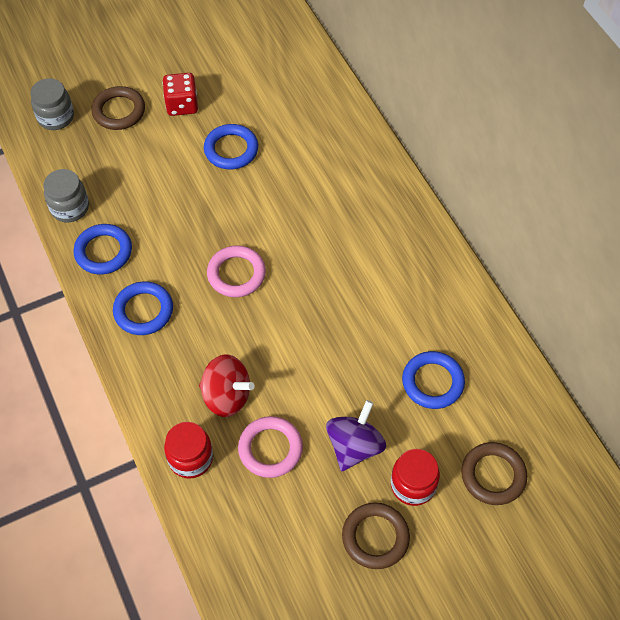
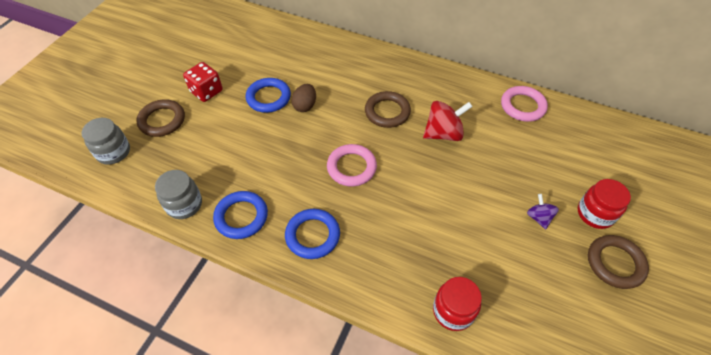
camera: 40 degrees left, 5 degrees down
(227, 396) = (430, 248): red spinning top -> red spinning top (443, 133)
(256, 181) = (305, 106): none -> brown egg
(270, 449) = (494, 260): pink ring -> pink ring (522, 106)
(354, 446) = (538, 217): purple spinning top -> purple spinning top, size x0.56
(432, 382) = (534, 147): blue ring -> none
(493, 475) = (624, 174): brown ring -> brown ring (387, 112)

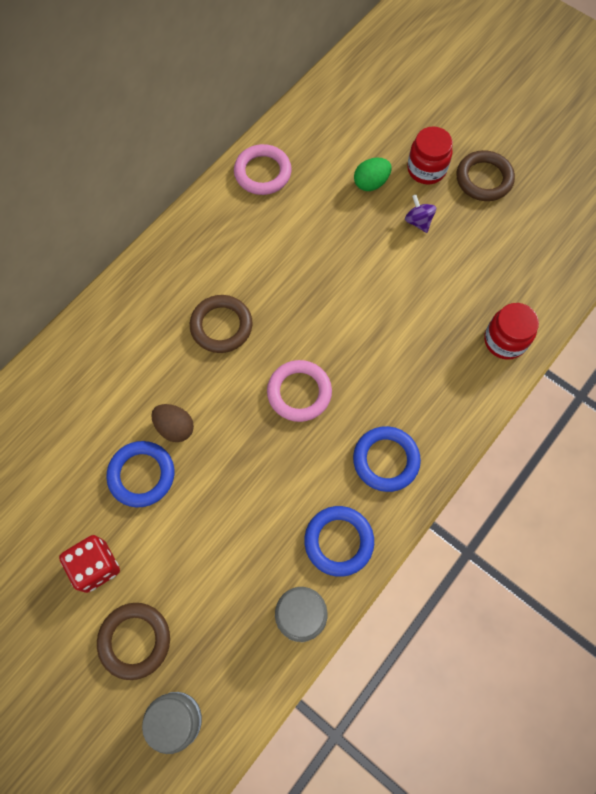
camera: 75 degrees left, 15 degrees up
(443, 133) = (278, 273): red spinning top -> none
(538, 217) = (418, 221): purple spinning top -> purple spinning top turned 60 degrees clockwise
(555, 176) = (371, 183): none -> green egg

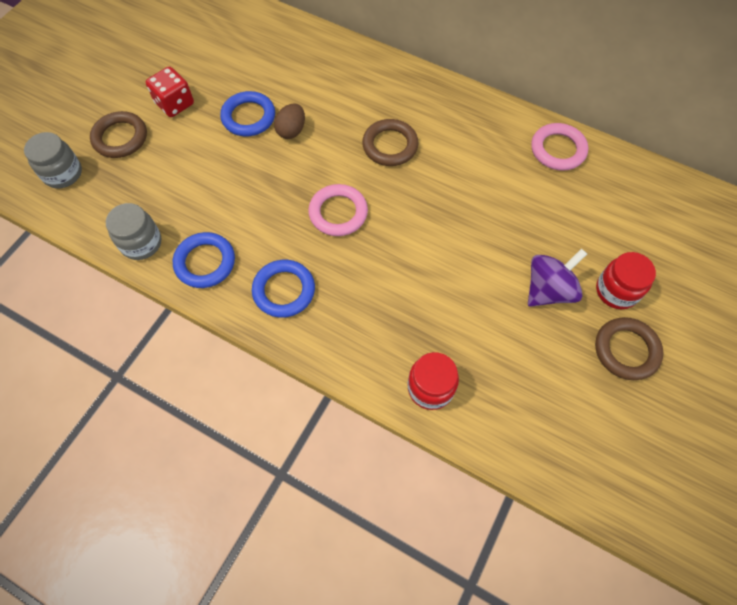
camera: 80 degrees right, 5 degrees down
(371, 183) = (580, 241): green egg -> none
(418, 221) = (548, 290): purple spinning top -> purple spinning top, size x1.78

